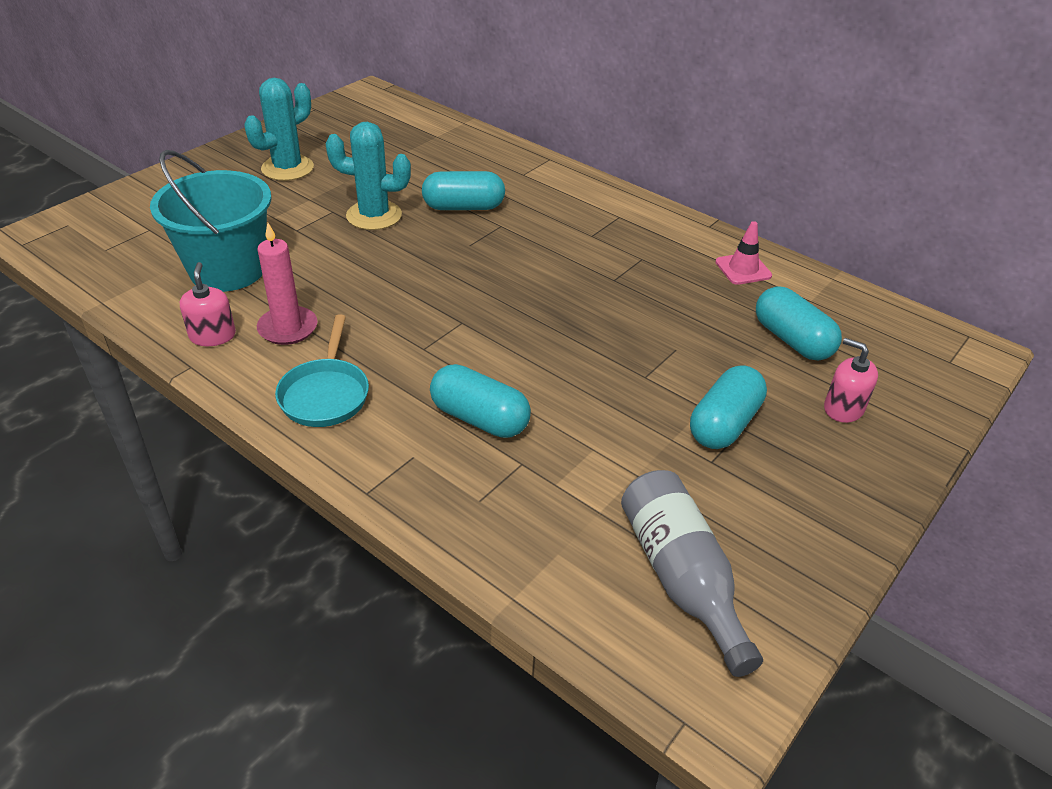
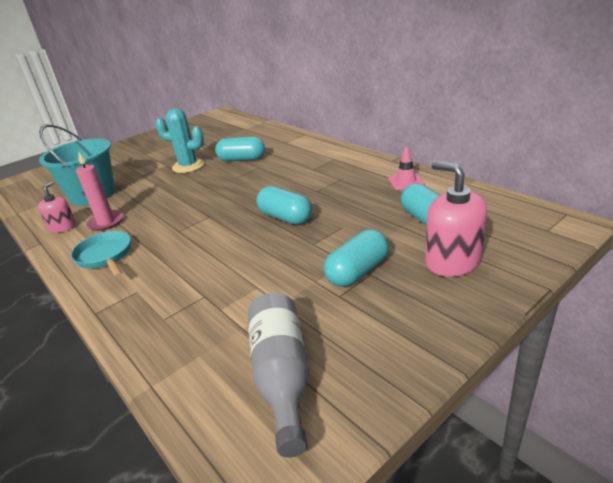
camera: 15 degrees right, 10 degrees down
(287, 168) = (155, 148): turquoise cactus -> none
(325, 394) = (105, 256): turquoise pan -> turquoise pan turned 135 degrees clockwise
(479, 418) = (191, 269): turquoise capsule -> turquoise capsule (285, 217)
(843, 408) = (452, 261): pink soap dispenser -> pink soap dispenser, size x1.70

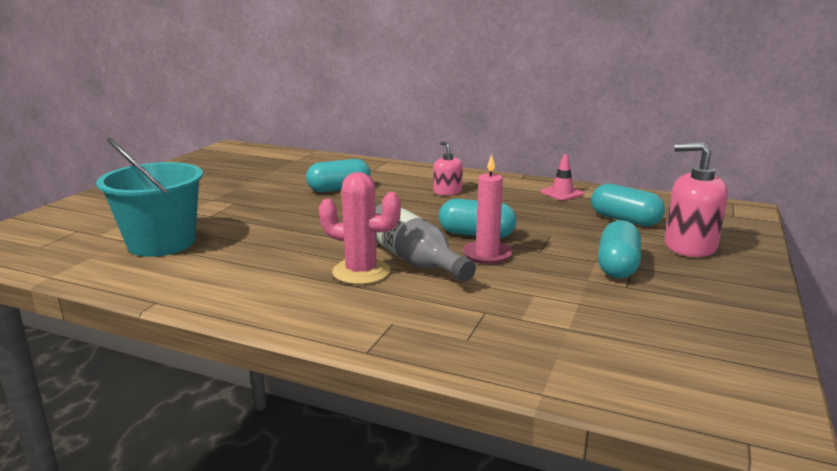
camera: 30 degrees left, 10 degrees down
(63, 227) = (168, 281): pink soap dispenser -> pink soap dispenser (447, 192)
(105, 256) = (291, 299): turquoise pan -> none
(106, 222) = (234, 267): pink candle -> pink candle (487, 255)
(170, 240) = (361, 272): none -> pink cactus
(188, 166) = (271, 201): turquoise cactus -> none
(282, 376) = (664, 353): grey bottle -> grey bottle (415, 260)

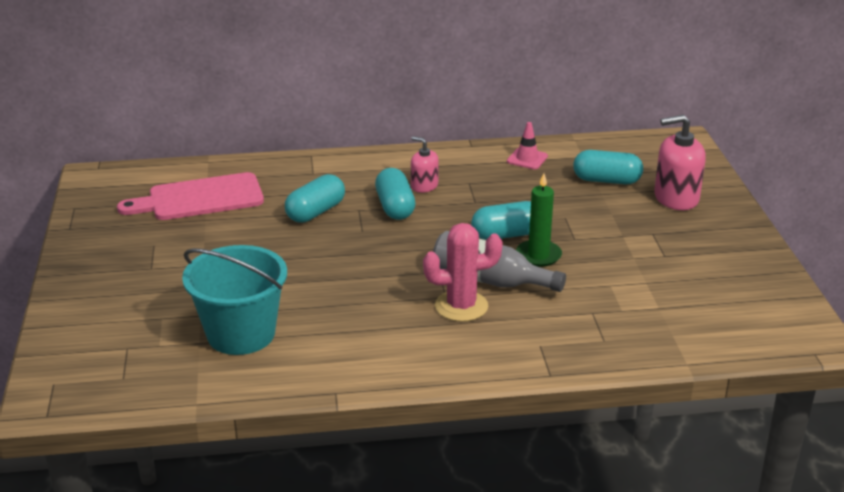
camera: 30 degrees left, 10 degrees up
(273, 167) = (199, 198): none -> pink cutting board
(487, 255) = (538, 255): pink candle -> green candle
(617, 266) = (643, 236): turquoise capsule -> turquoise capsule (395, 207)

